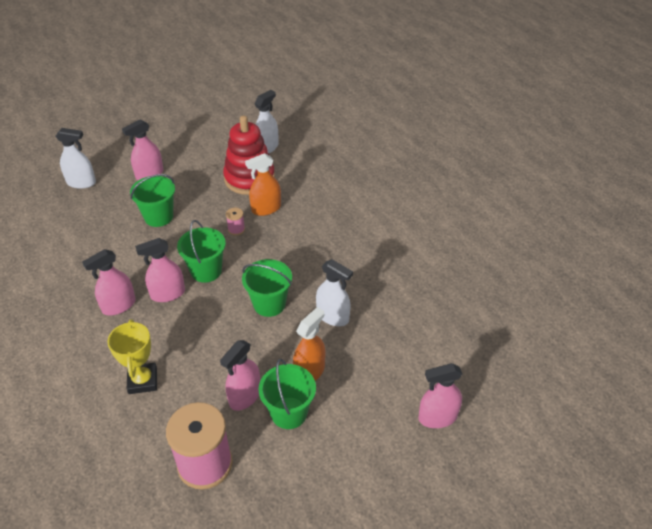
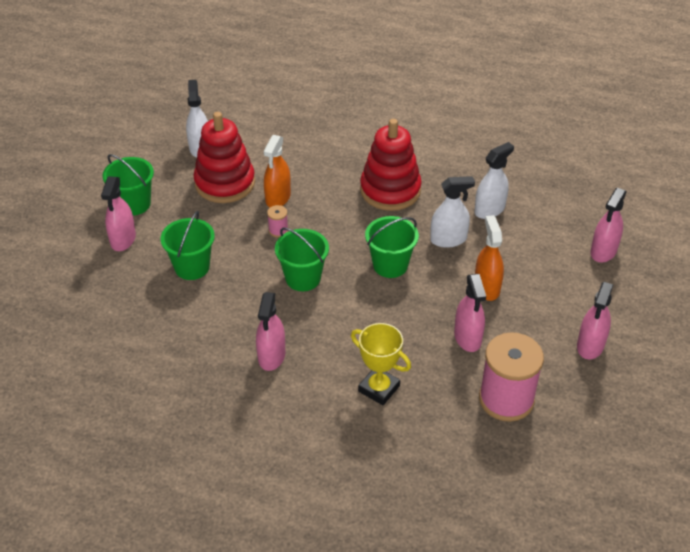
camera: 45 degrees left, 0 degrees up
(81, 182) = (63, 291): white spray bottle -> white spray bottle (489, 210)
(168, 294) = (299, 317): pink spray bottle -> pink spray bottle (590, 345)
(289, 413) = (512, 323): green bucket -> green bucket (134, 204)
(343, 253) = (390, 190): none -> red stacking toy

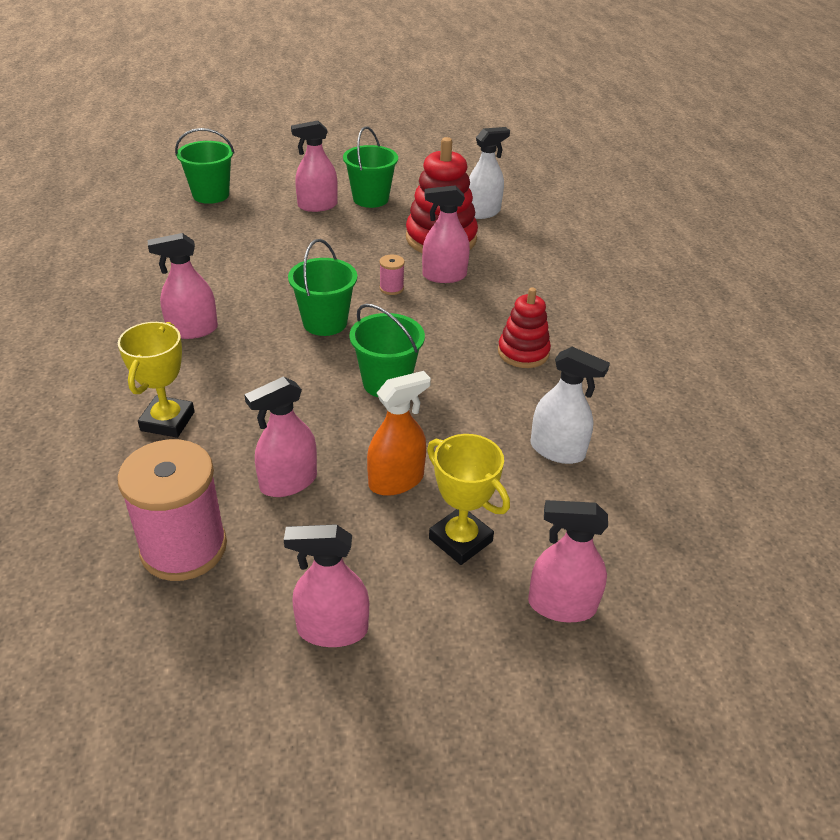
camera: 65 degrees right, 5 degrees down
(192, 267) = (301, 251): green bucket -> green bucket (211, 195)
(278, 198) = (444, 276): orange spray bottle -> pink spray bottle
(390, 190) = (523, 352): red stacking toy -> red stacking toy, size x0.61
(448, 239) = (468, 423): white spray bottle -> none
(545, 274) = (460, 540): none -> yellow trophy

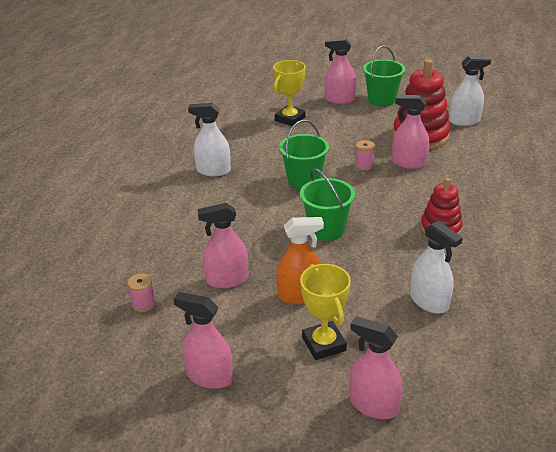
camera: 25 degrees right, 5 degrees down
(167, 421) = (170, 225): yellow trophy -> yellow trophy (290, 119)
(184, 548) = (143, 304): pink spool -> pink spool, size x0.41
(192, 330) = (213, 171): pink spray bottle -> white spray bottle
(211, 195) = (268, 82): green bucket -> none

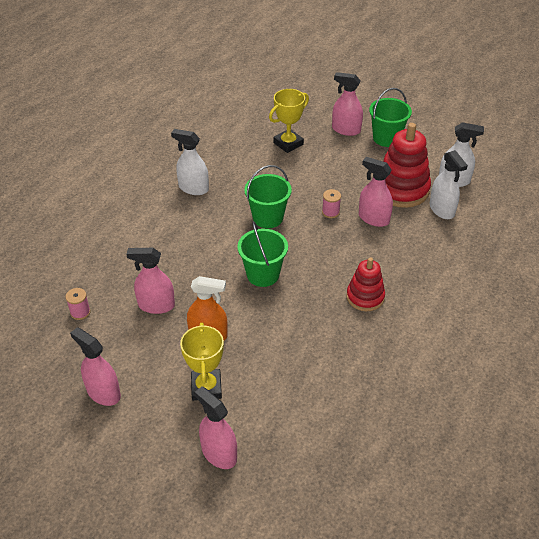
camera: 15 degrees right, 10 degrees up
(429, 301) = (314, 370): white spray bottle -> white spray bottle (442, 209)

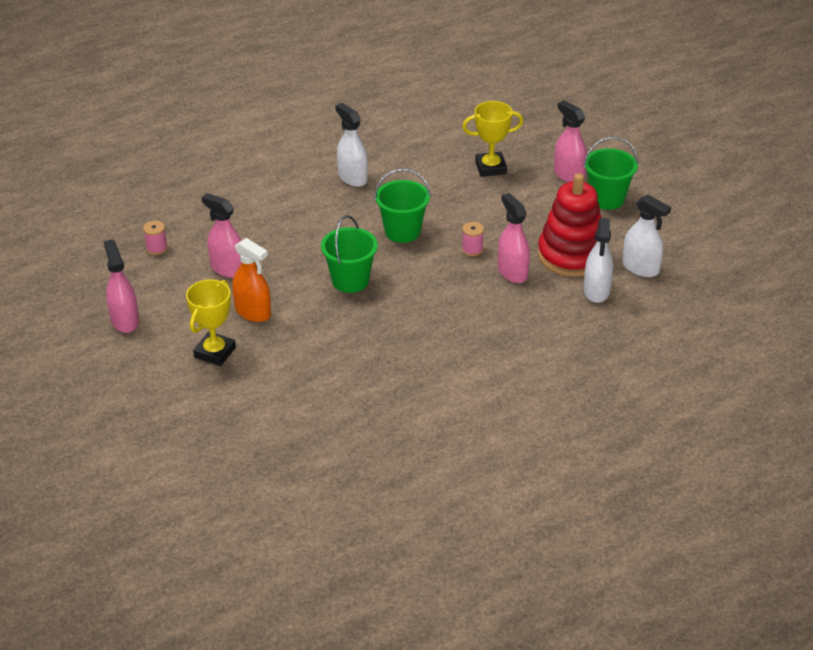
camera: 30 degrees right, 5 degrees down
(219, 453) = (181, 406): pink spray bottle -> none
(365, 297) = (432, 338): red stacking toy -> none

